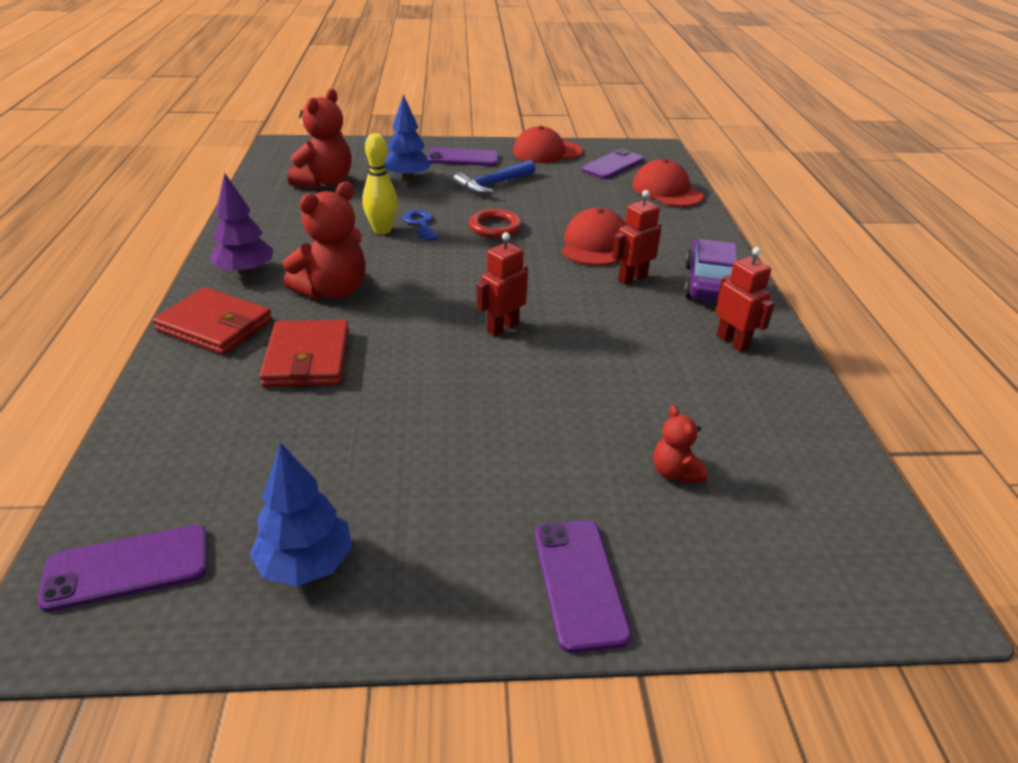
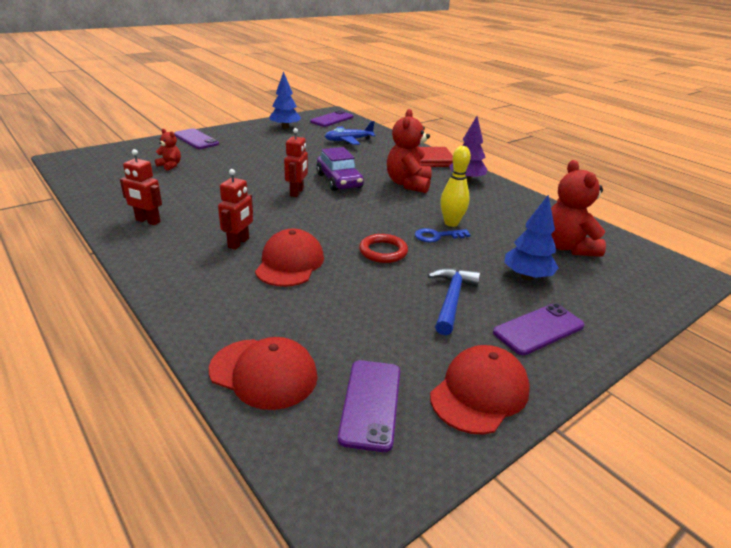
camera: 145 degrees right, 5 degrees down
(246, 436) = (348, 140): none -> blue plane
(307, 358) = (368, 160): red wallet -> none
(420, 224) = (437, 236): blue key -> blue key turned 135 degrees clockwise
(595, 244) = (290, 263): red cap -> red cap turned 150 degrees counterclockwise
(708, 284) = (173, 257): purple car -> purple car (339, 181)

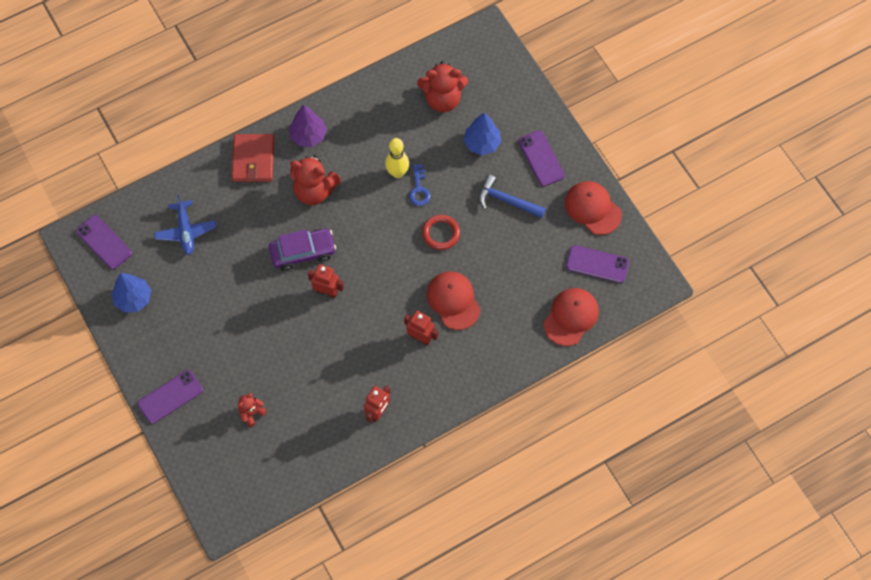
camera: 80 degrees left, 35 degrees up
(290, 263) = (453, 300): red cap -> red cap turned 45 degrees clockwise

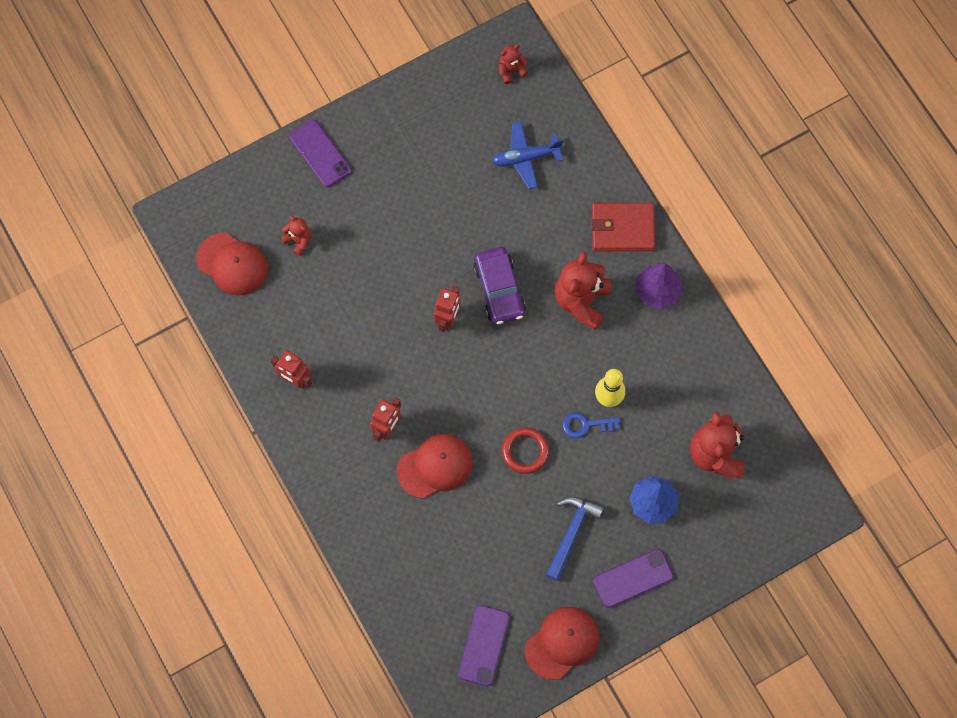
camera: 90 degrees right, 5 degrees up
(104, 242) = (511, 71): purple phone -> red teddy bear
(133, 299) = (440, 107): blue tree -> none
(571, 317) = (412, 609): red cap -> red cap (232, 264)

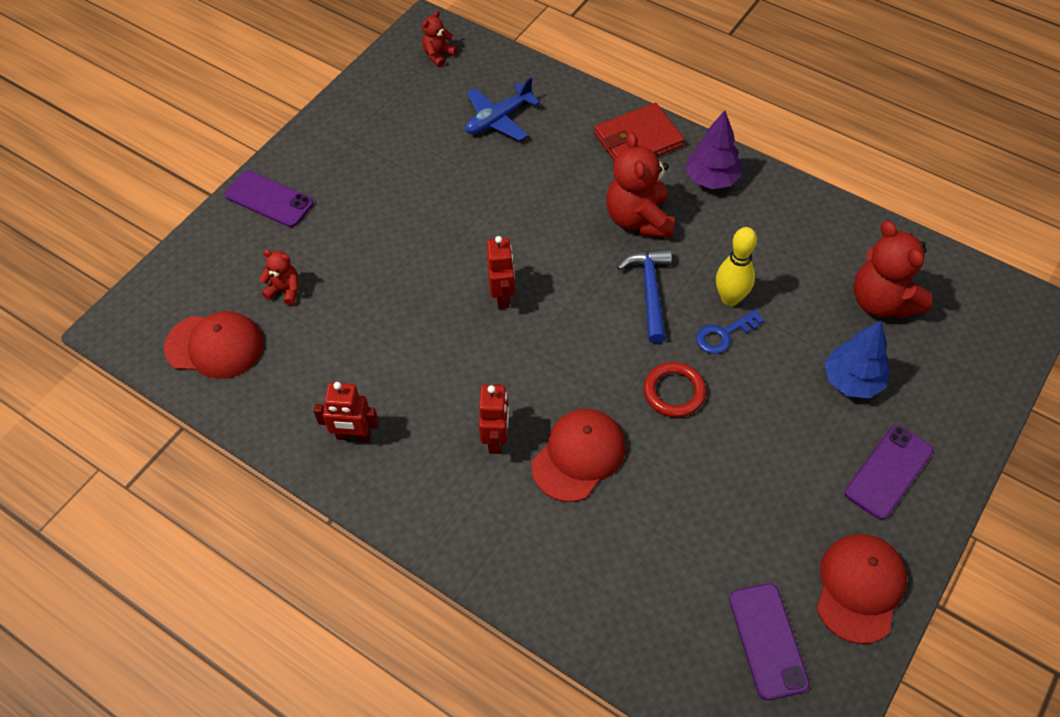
camera: 25 degrees left, 15 degrees down
(499, 290) = (543, 245): purple car -> none
(571, 533) = (785, 455): blue hammer -> blue hammer (649, 291)

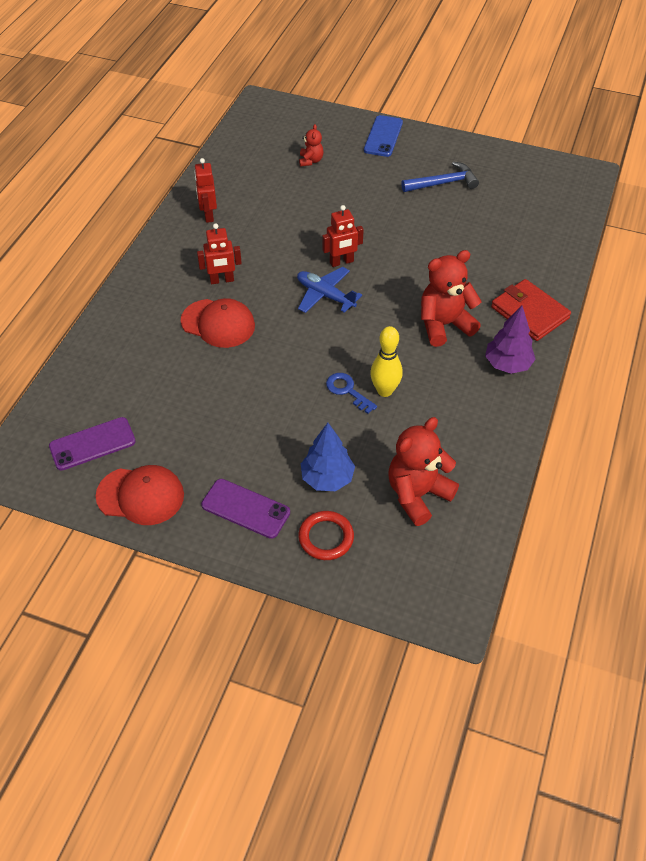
camera: 75 degrees right, 5 degrees down
(214, 346) = (258, 143): red cap -> none
(269, 199) = (383, 136): purple phone -> blue phone
(438, 55) = (562, 185): red teddy bear -> none
(498, 119) = (511, 229): blue plane -> blue plane (325, 295)
(649, 291) = (374, 341): blue hammer -> blue hammer (443, 183)
(674, 392) = (285, 367): red ring -> red ring (326, 537)

